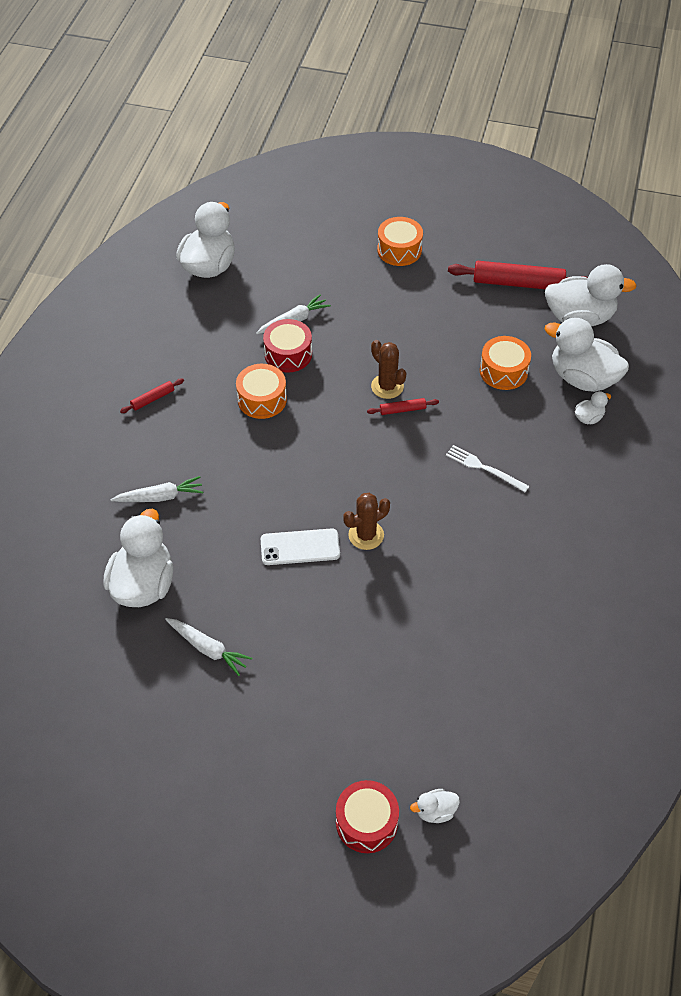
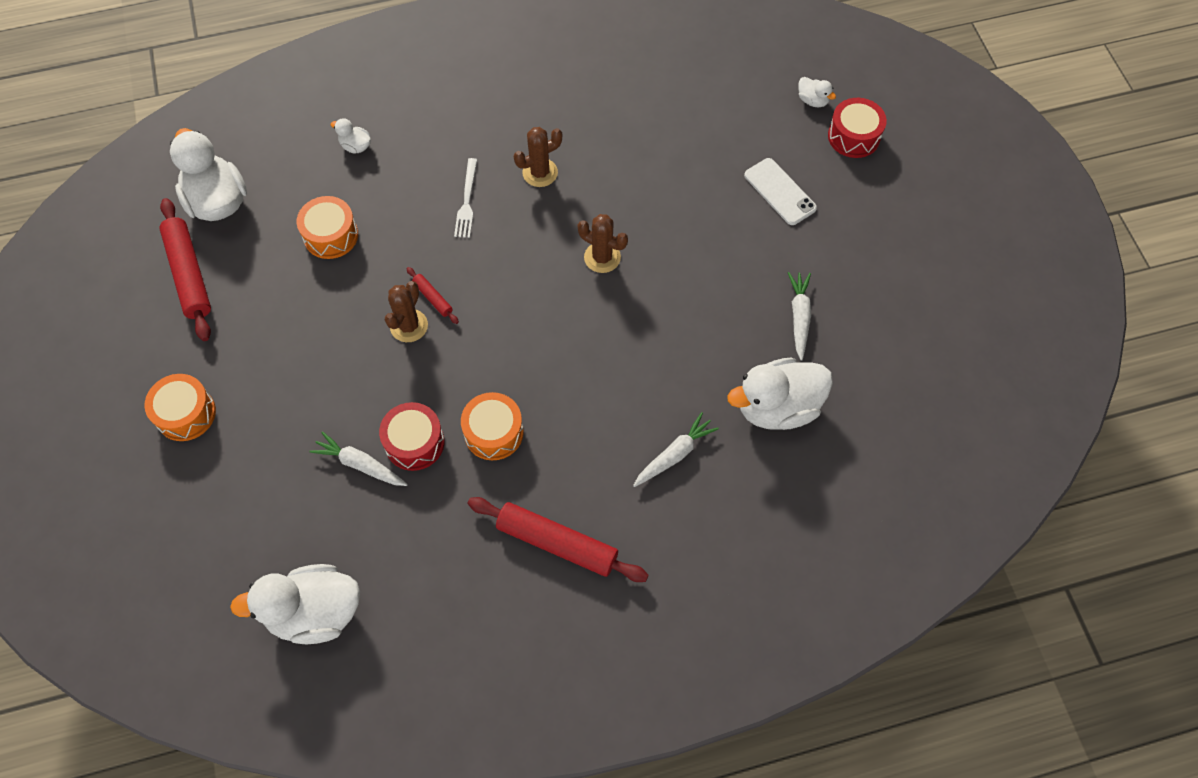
camera: 120 degrees left, 10 degrees up
(153, 399) = (557, 543): red rolling pin -> red rolling pin, size x2.12
(160, 497) = (674, 454): white carrot -> white carrot turned 90 degrees clockwise
(300, 547) = (650, 302): white phone -> white phone (779, 192)
(483, 532) = (540, 173): none -> brown cactus
(582, 378) = (305, 169): white duck -> none

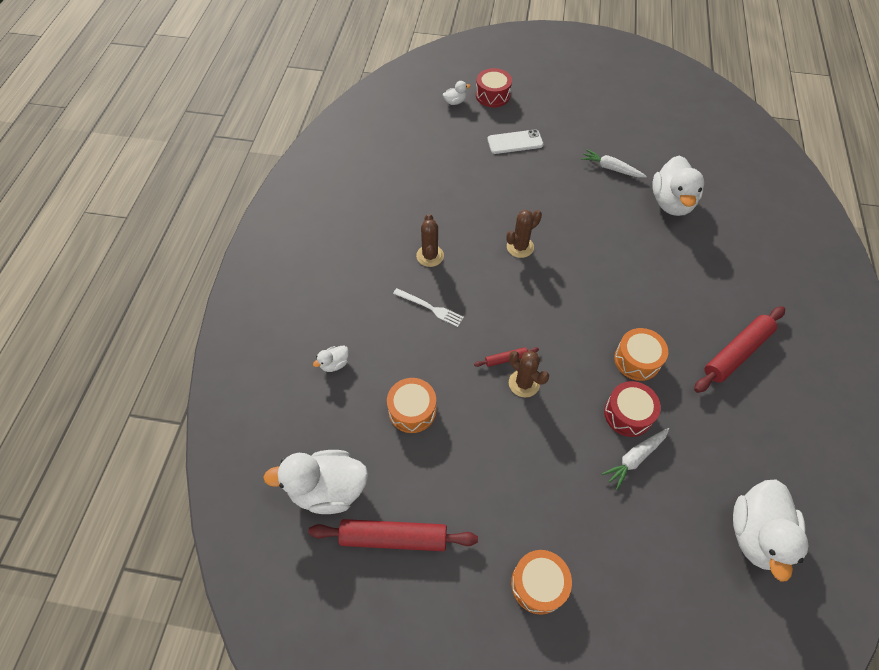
camera: 65 degrees left, 5 degrees down
(674, 454) = (688, 265): white carrot -> none

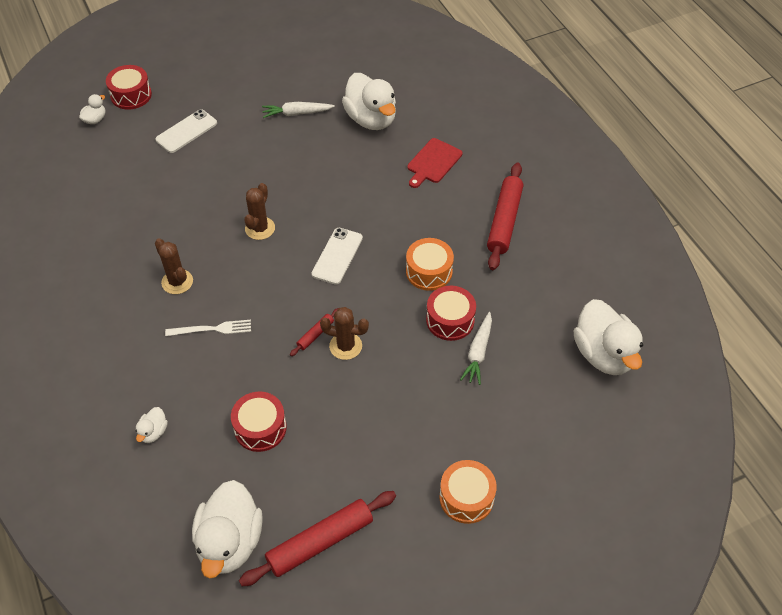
camera: 35 degrees left, 5 degrees down
(328, 489) = (230, 542): white duck -> white duck turned 45 degrees counterclockwise
(412, 410) = (260, 428): orange drum -> red drum
(567, 303) = (337, 256): none -> white phone
(703, 266) = (433, 162): none -> red cutting board

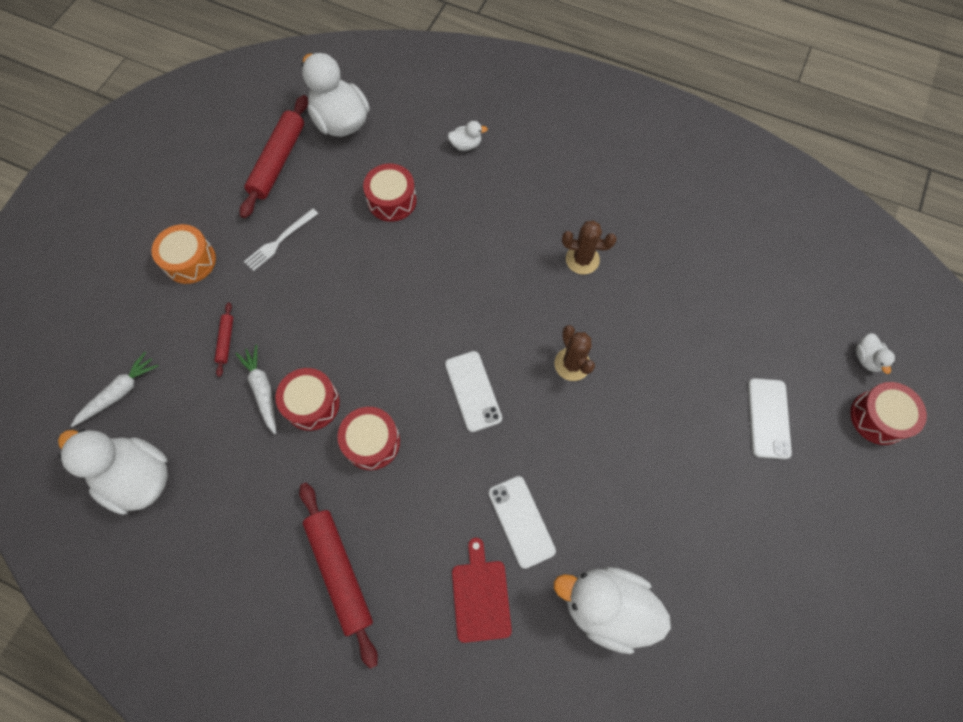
camera: 140 degrees right, 15 degrees up
(153, 432) = (466, 145): white duck -> white duck turned 105 degrees clockwise
(212, 329) = (508, 243): white fork -> white fork (279, 241)
(296, 113) = (693, 542): white carrot -> white carrot (119, 392)
(315, 335) = (420, 301): red rolling pin -> red rolling pin (226, 341)
(345, 346) = (385, 309): brown cactus -> none
(377, 177) = (521, 521): none -> white phone
(429, 271) = (372, 442): orange drum -> red drum

